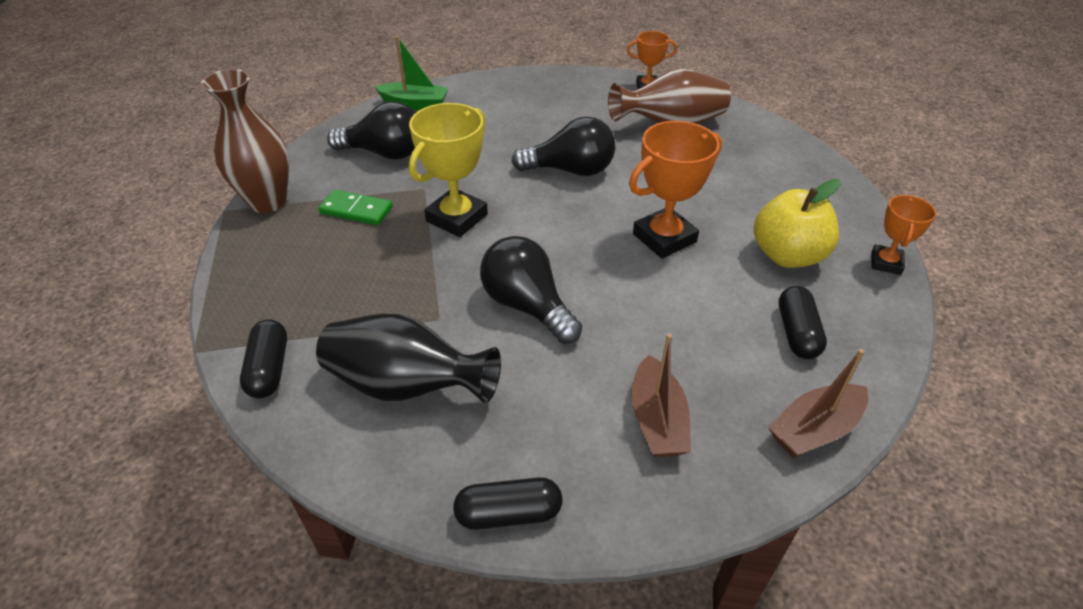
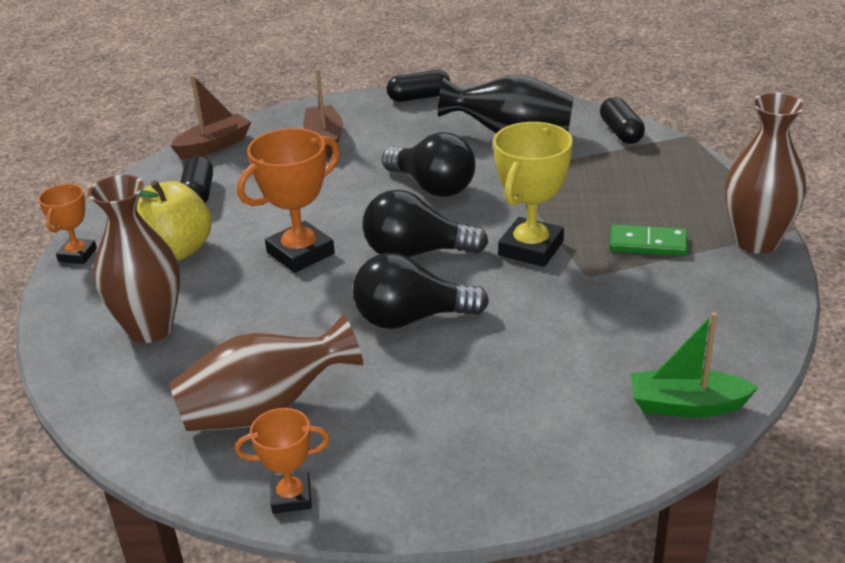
camera: 175 degrees right, 10 degrees down
(384, 153) = (669, 315): black light bulb -> black light bulb (416, 252)
(773, 184) = (150, 329): none -> brown vase

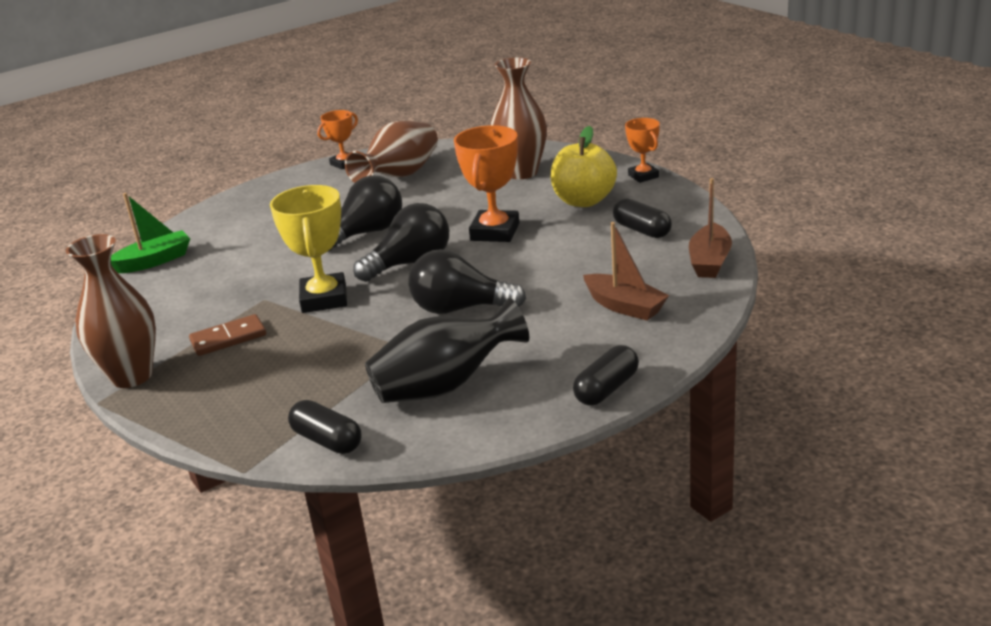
camera: 145 degrees right, 5 degrees down
(648, 244) = (228, 338): green domino -> brown domino

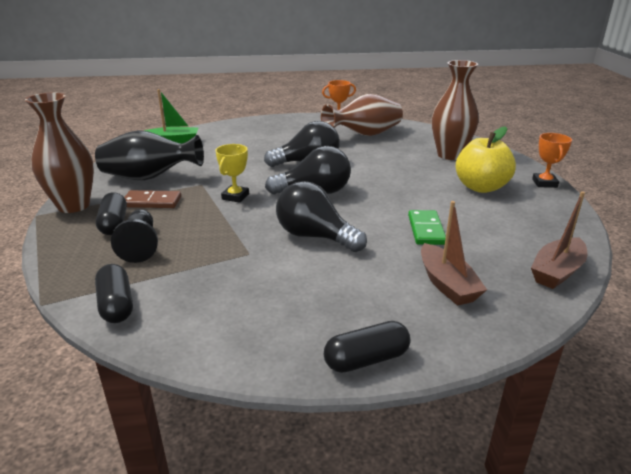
camera: 25 degrees right, 0 degrees up
(278, 384) = (140, 245): none -> black pawn
(324, 299) = (235, 196): yellow trophy -> yellow trophy, size x0.59
(445, 386) = (242, 296): black vase -> black vase (149, 178)
(495, 232) = (393, 189): orange trophy -> none
(565, 263) = (426, 230): none -> green domino
(642, 230) = (512, 224): black capsule -> black capsule (114, 224)

